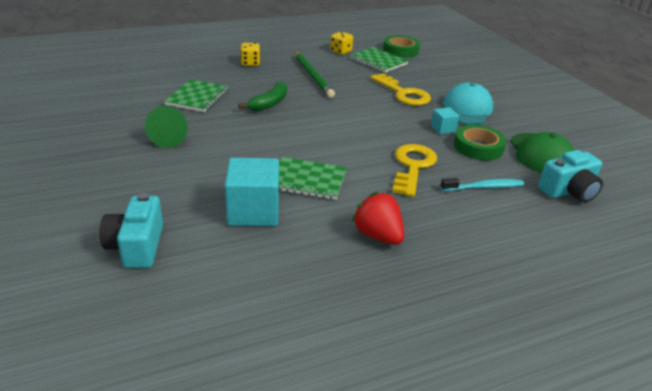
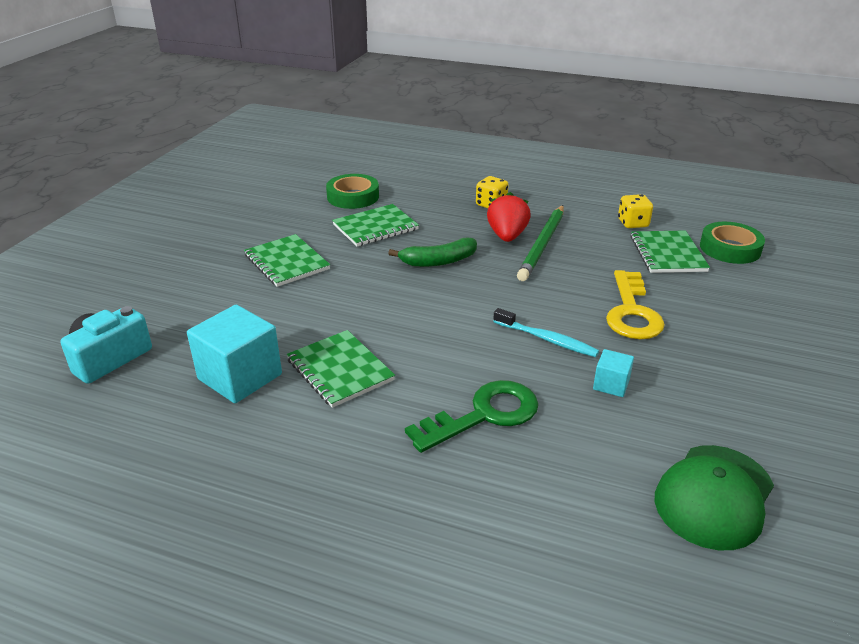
camera: 45 degrees right, 0 degrees up
(170, 137) = (286, 262): green cone -> green notebook
(378, 235) = (310, 474): red strawberry -> red strawberry (507, 236)
(413, 166) = (484, 415): yellow key -> green key
(466, 109) = (697, 373): turquoise cap -> none
(478, 147) = (622, 435): green tape -> green tape (353, 196)
(484, 187) = (536, 493): turquoise toothbrush -> turquoise toothbrush (547, 339)
(569, 191) = (665, 576): turquoise camera -> none

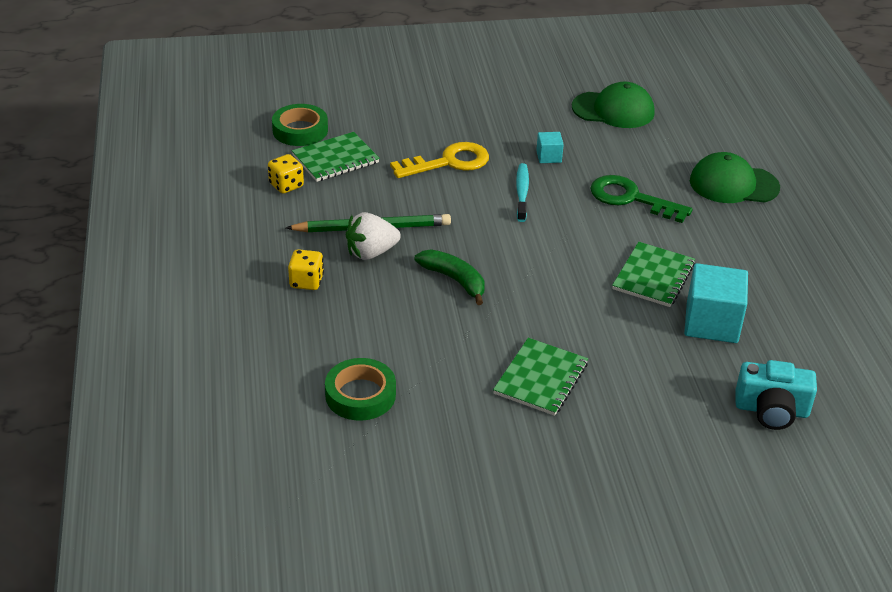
camera: 120 degrees left, 5 degrees up
(375, 227) = (421, 346): green notebook -> none
(450, 534) = (733, 184): none -> green cap
(507, 236) = (371, 253): red strawberry -> white strawberry

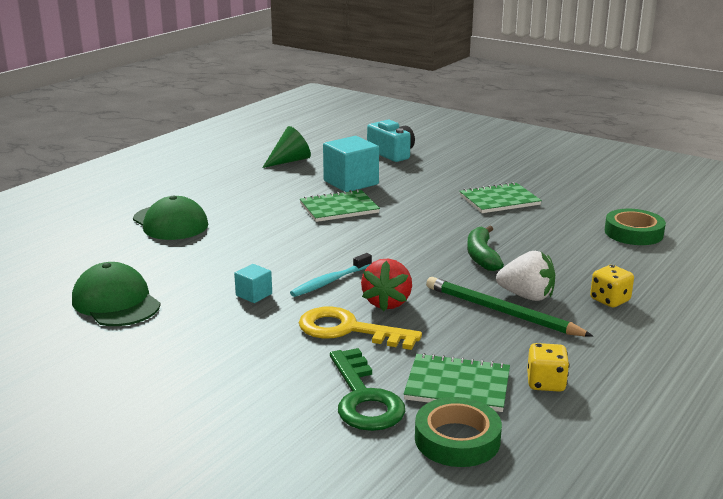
camera: 135 degrees left, 15 degrees down
(457, 195) = (387, 302): none -> red strawberry
(631, 198) = (258, 245): green key -> green key (364, 398)
(830, 325) = (289, 161): none -> green cone

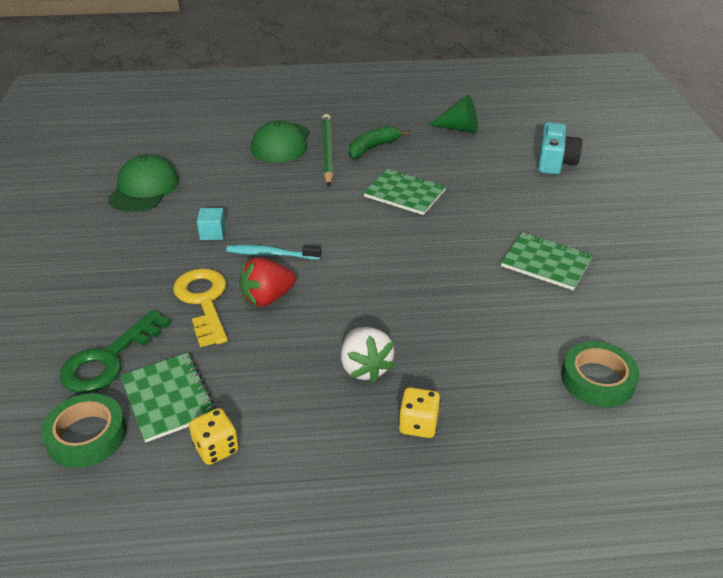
camera: 50 degrees right, 15 degrees up
(351, 182) = (462, 174): turquoise cube -> none
(482, 256) = (412, 307): green banana -> green banana (372, 148)
(501, 312) = (318, 366): green pencil -> green pencil (327, 152)

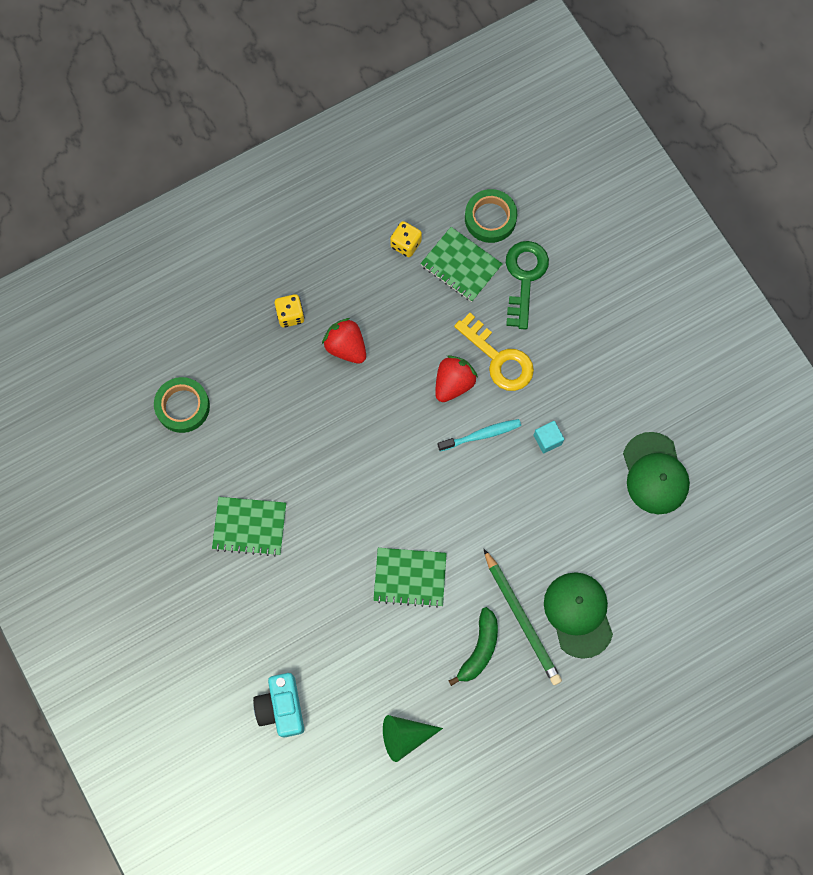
camera: 155 degrees right, 35 degrees up
(365, 368) = (346, 347): white strawberry -> red strawberry

